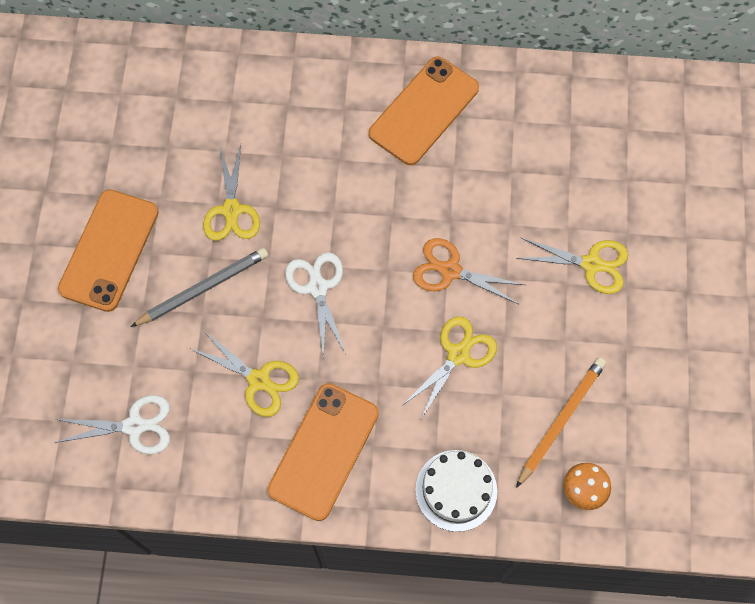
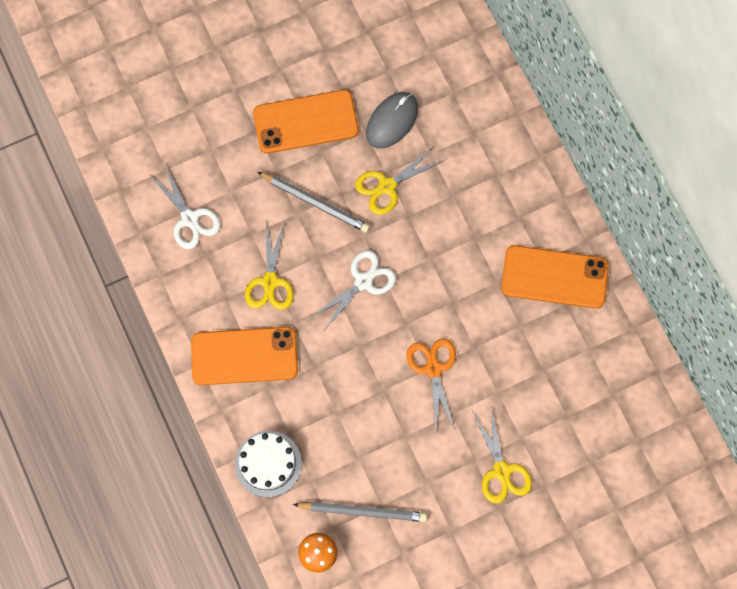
camera: 60 degrees right, 5 degrees up
(166, 168) = (392, 121): none -> grey mouse
(458, 354) = (370, 410): yellow scissors -> none
(561, 421) = (362, 511): orange pencil -> grey pencil

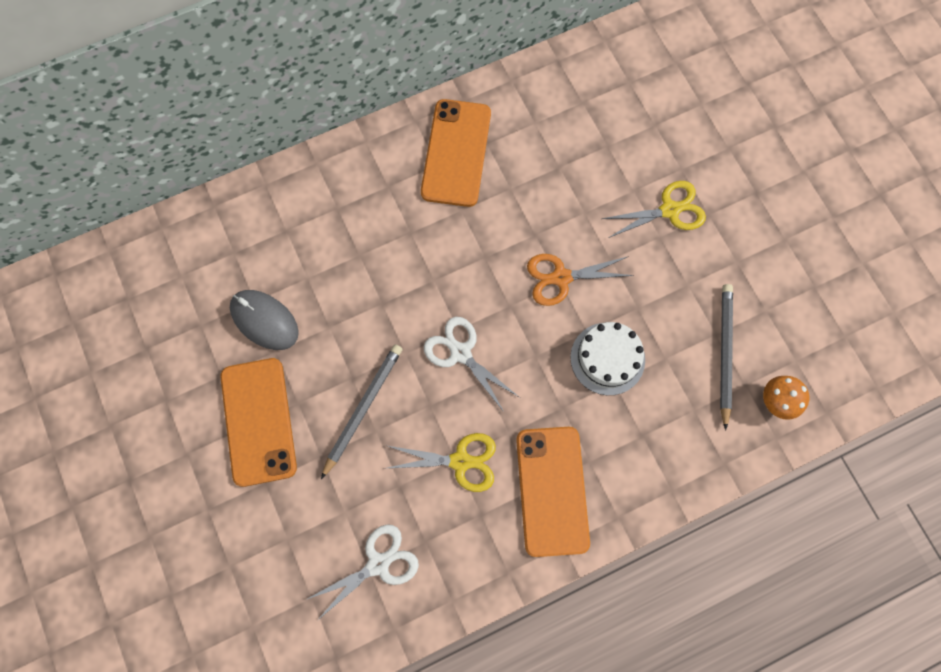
camera: 90 degrees left, 0 degrees up
(268, 463) = (678, 460): white cake -> white cake (607, 358)
(387, 186) = (345, 326): yellow scissors -> none

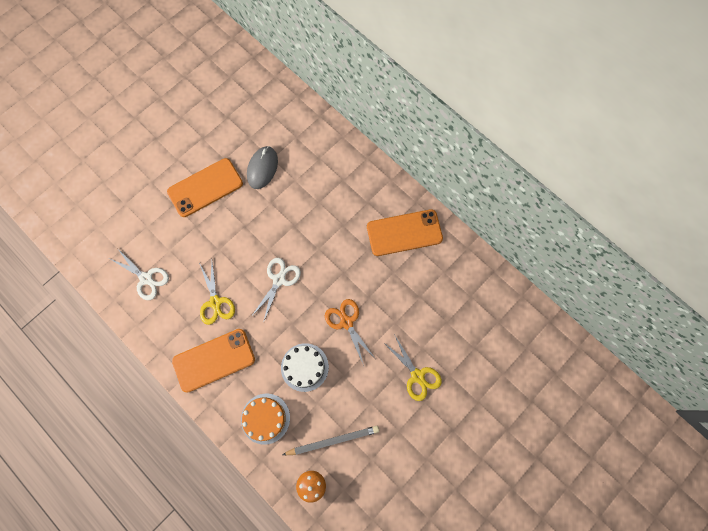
camera: 70 degrees right, 0 degrees up
(363, 409) = (229, 238): grey pencil -> none
(665, 439) = (265, 418): none -> orange cake

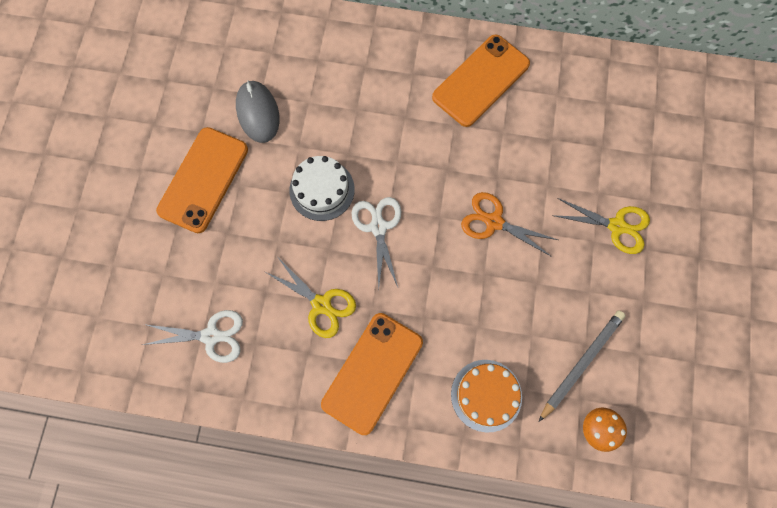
camera: 35 degrees left, 0 degrees up
(304, 367) = (485, 305): white cake -> white cake (322, 190)

